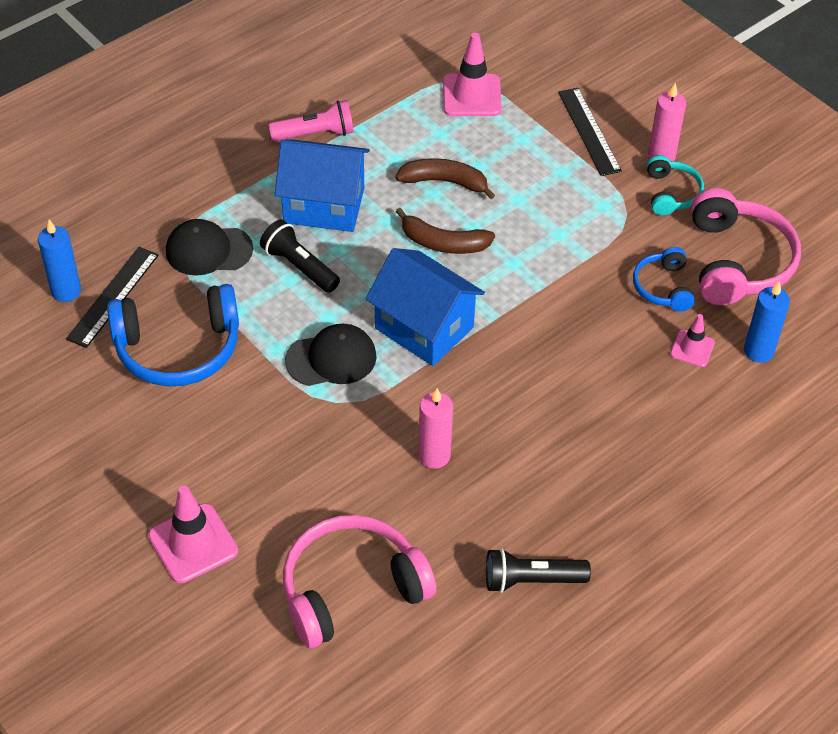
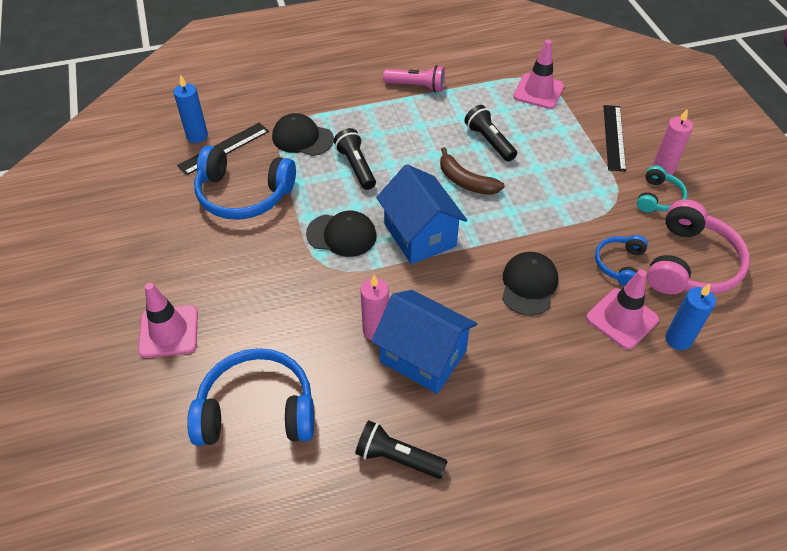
camera: 25 degrees right, 0 degrees up
(324, 205) = (396, 132): blue house -> blue house (423, 356)
(351, 589) = (257, 410): pink headphones -> blue headphones
(445, 182) = (489, 141): brown banana -> black flashlight
(576, 345) = (529, 285): none -> black cap
(692, 348) = (622, 318): pink traffic cone -> pink traffic cone, size x1.73

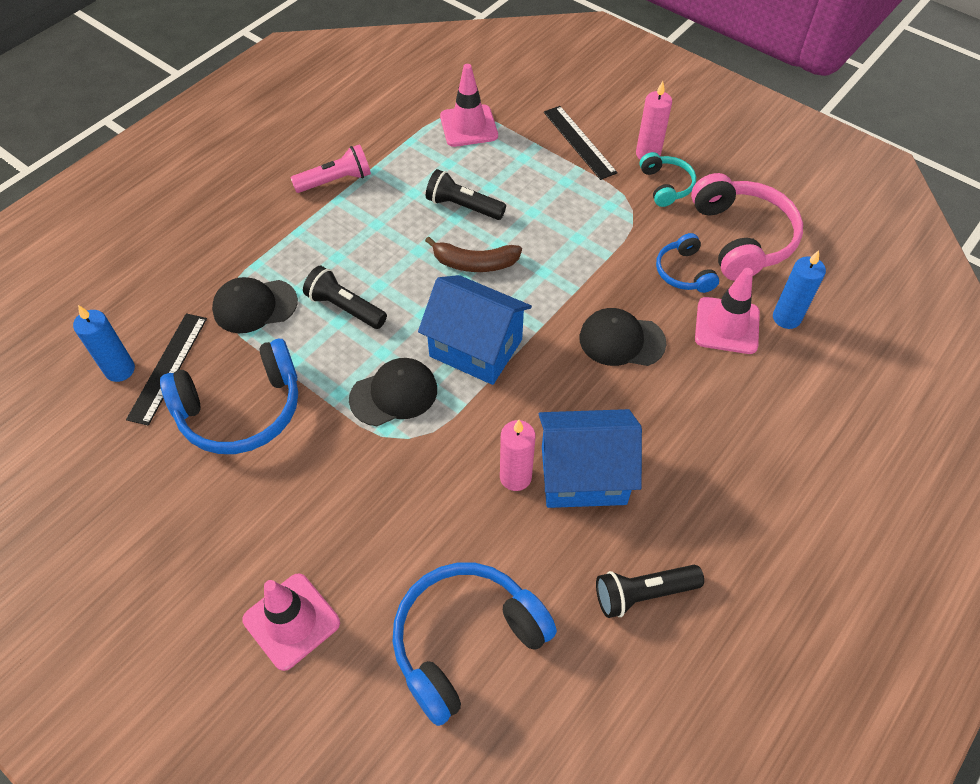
camera: 35 degrees left, 5 degrees up
(529, 285) = (621, 340): black cap -> black cap turned 60 degrees counterclockwise

